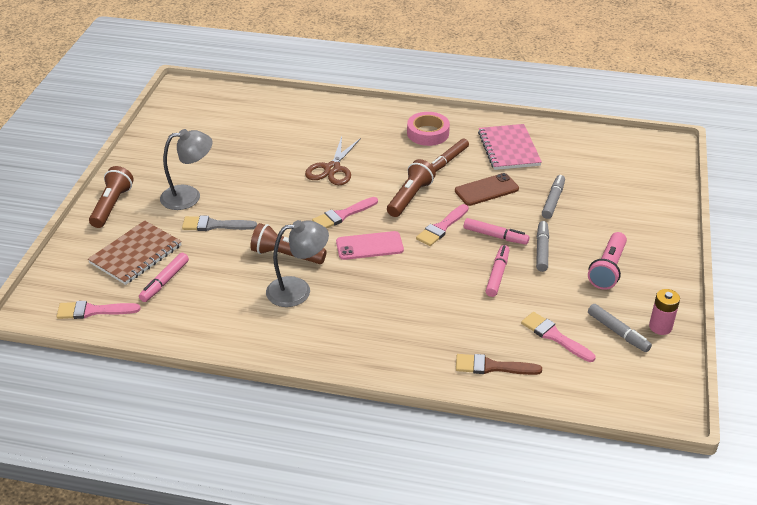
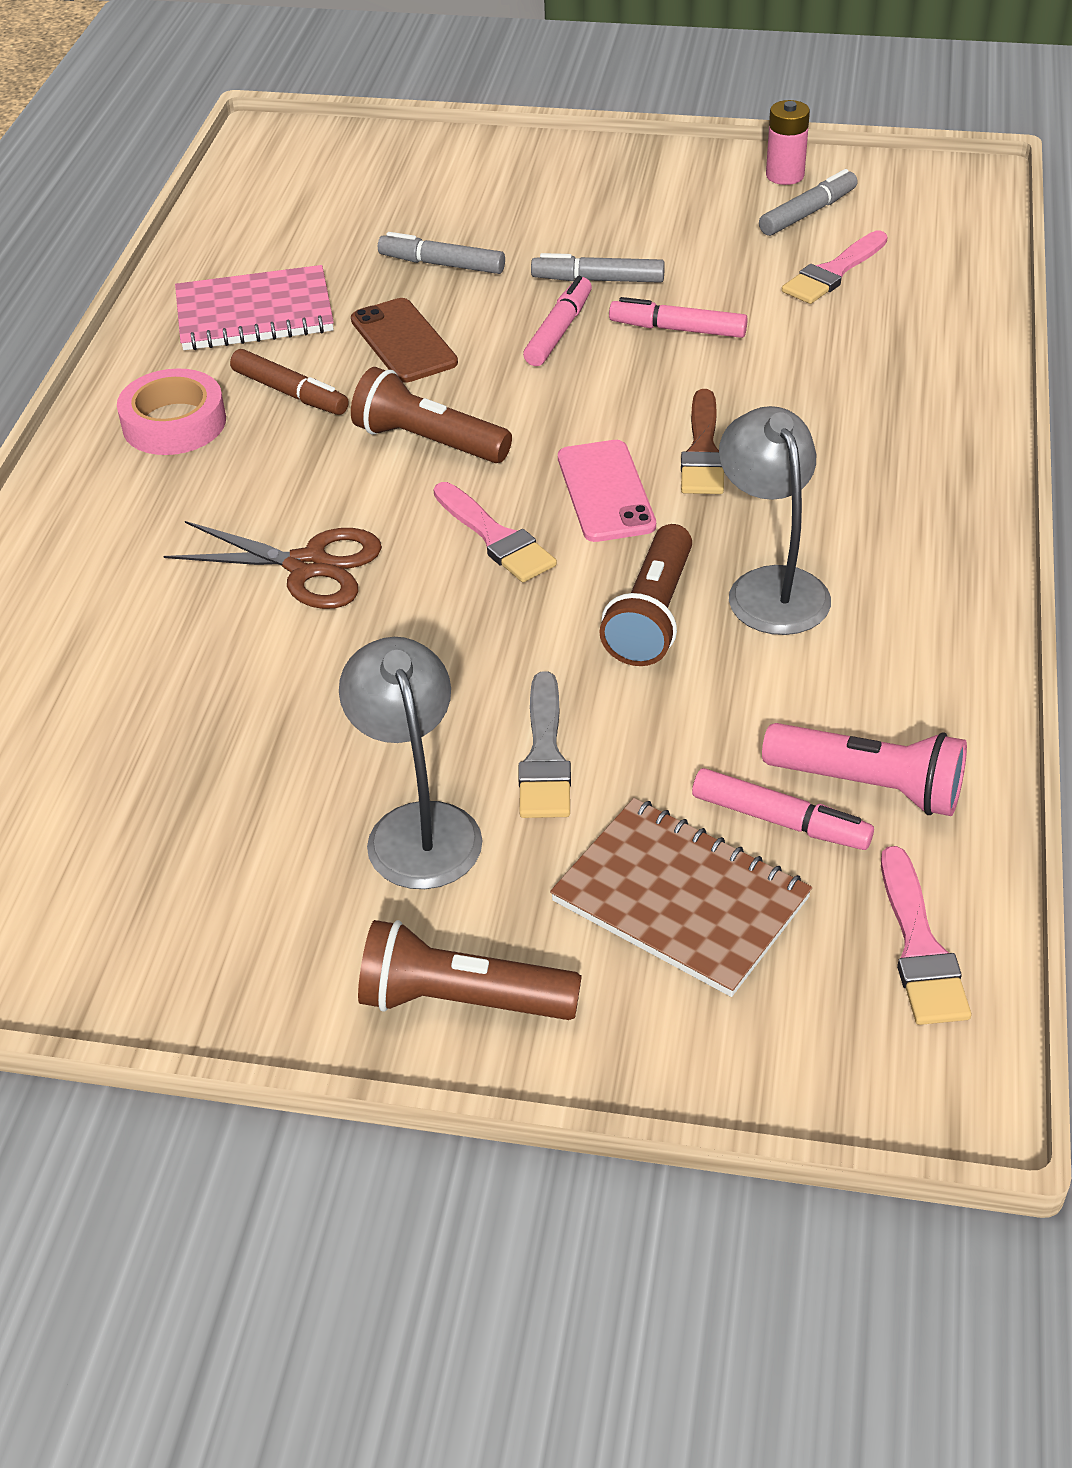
camera: 90 degrees left, 5 degrees up
(441, 227) = (534, 397): pink brush -> none
(492, 367) = (928, 335): brown brush -> brown brush (703, 451)
(607, 269) = (644, 215): pink flashlight -> pink flashlight (869, 786)

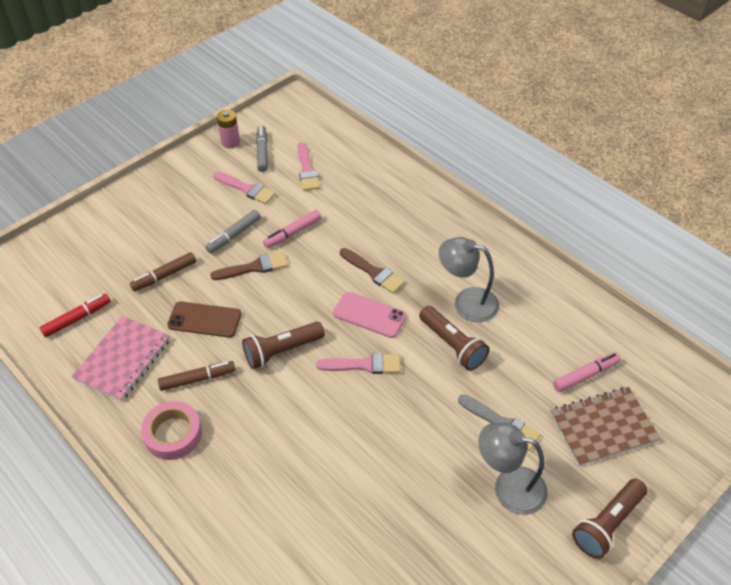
camera: 55 degrees left, 5 degrees up
(281, 240) = (77, 319): none -> red marker
(307, 566) = (323, 438): brown scissors -> none
(442, 264) = (164, 276): grey marker -> brown marker
(559, 331) = (254, 267): pink marker -> brown brush
(869, 786) = (587, 341): pink flashlight -> none
(920, 947) = (667, 376): pink brush -> pink brush (246, 189)

